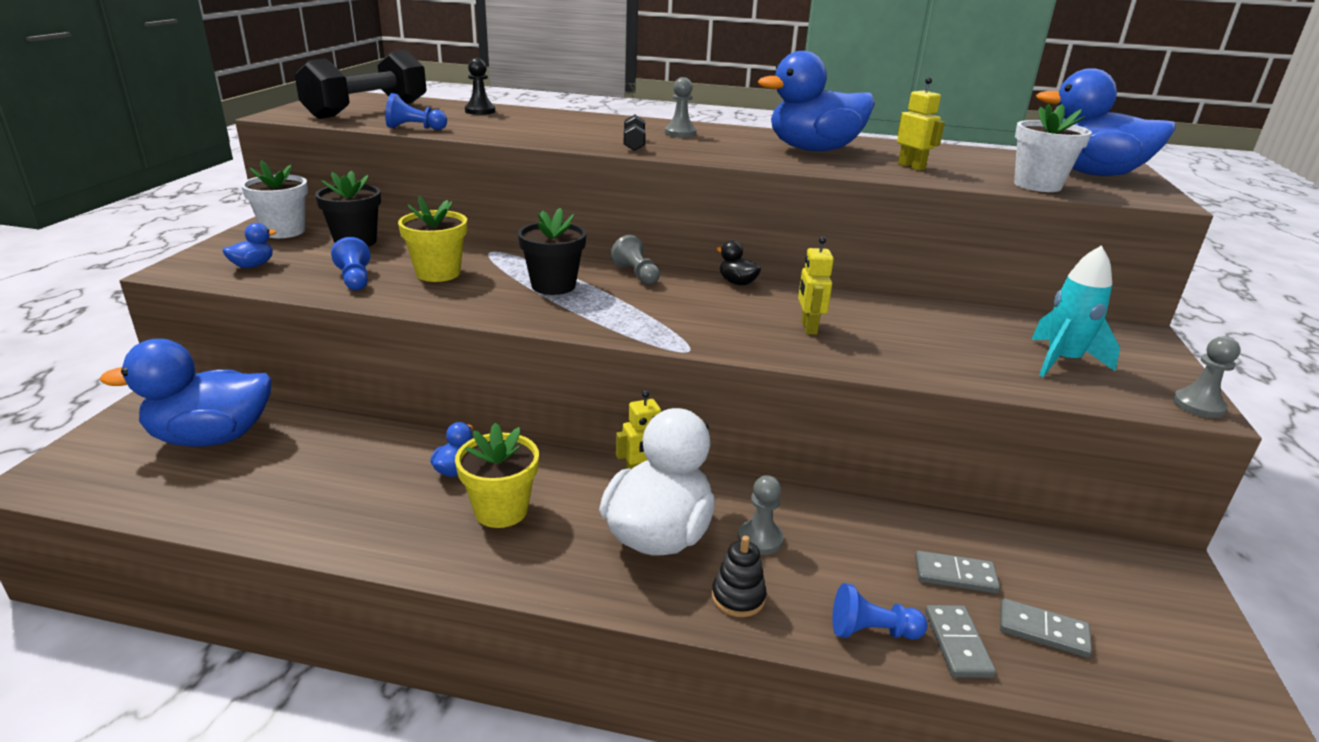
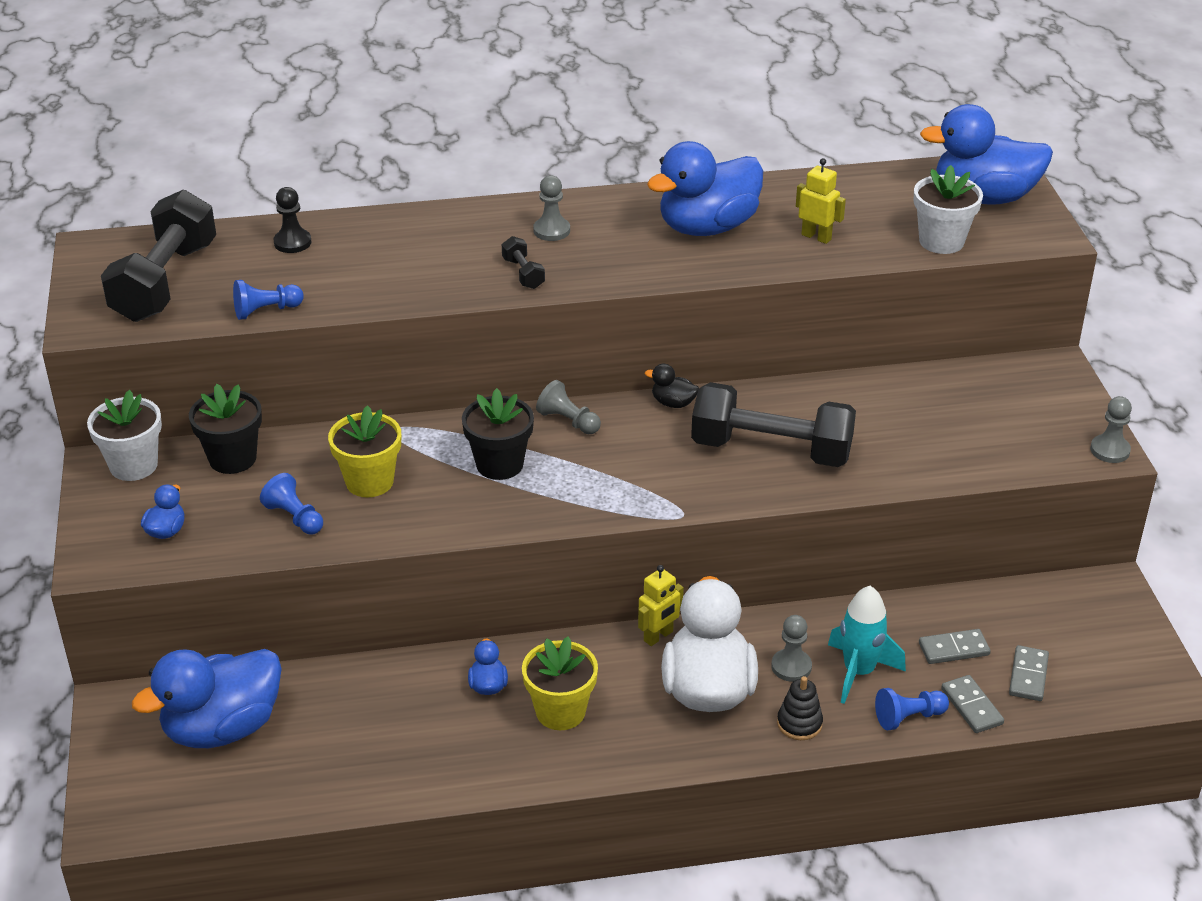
camera: 20 degrees left, 10 degrees up
(808, 327) = (771, 450): yellow robot -> black dumbbell
(1043, 631) = (1028, 676): grey domino -> grey domino turned 75 degrees counterclockwise
(1062, 361) = (998, 428): turquoise rocket -> turquoise rocket (859, 672)

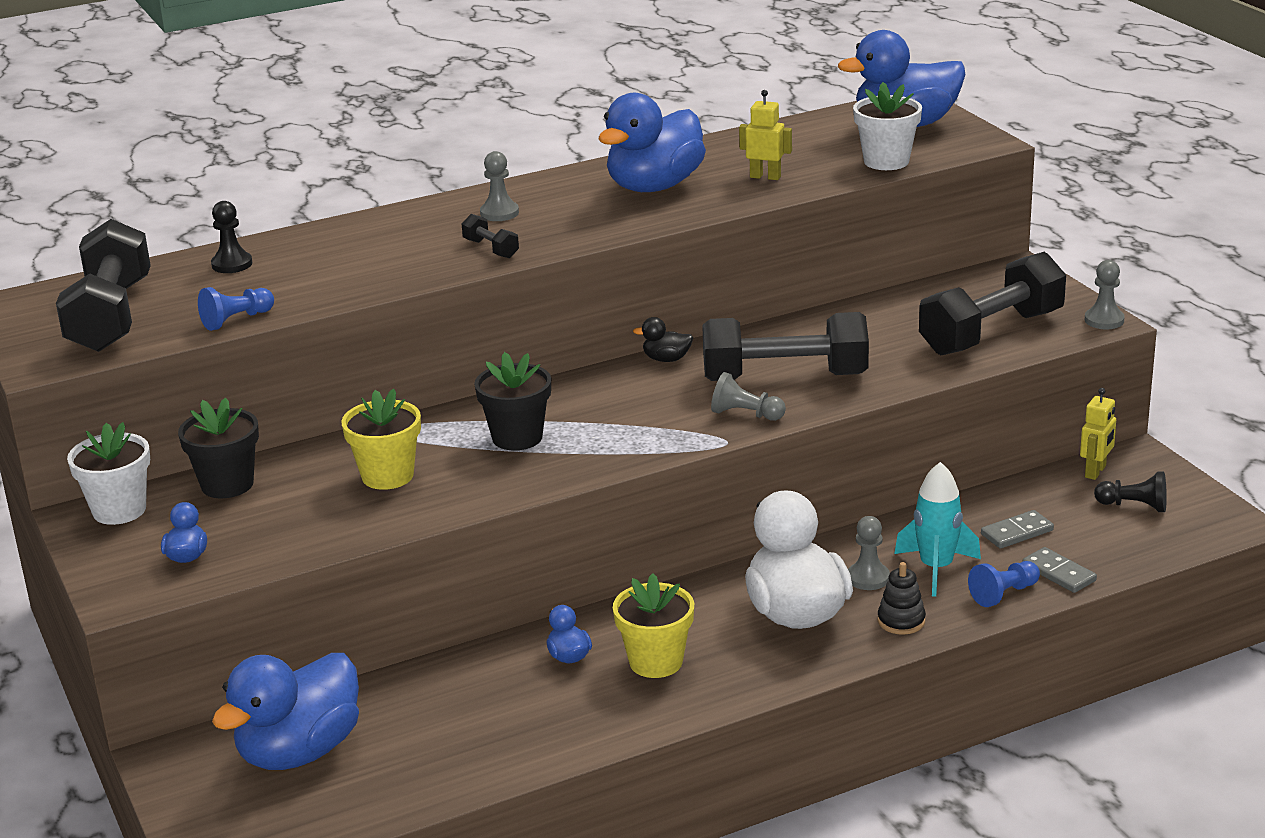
camera: 15 degrees left, 10 degrees down
(295, 517) = (323, 519): blue pawn -> none
(568, 421) = (568, 391): grey pawn -> grey pawn (745, 414)
(658, 636) = (722, 581): yellow robot -> yellow robot (1095, 472)
(991, 441) = (991, 333): none -> black dumbbell
(1028, 676) = (1098, 538): grey domino -> none
(1081, 646) = (1134, 506): none -> black pawn

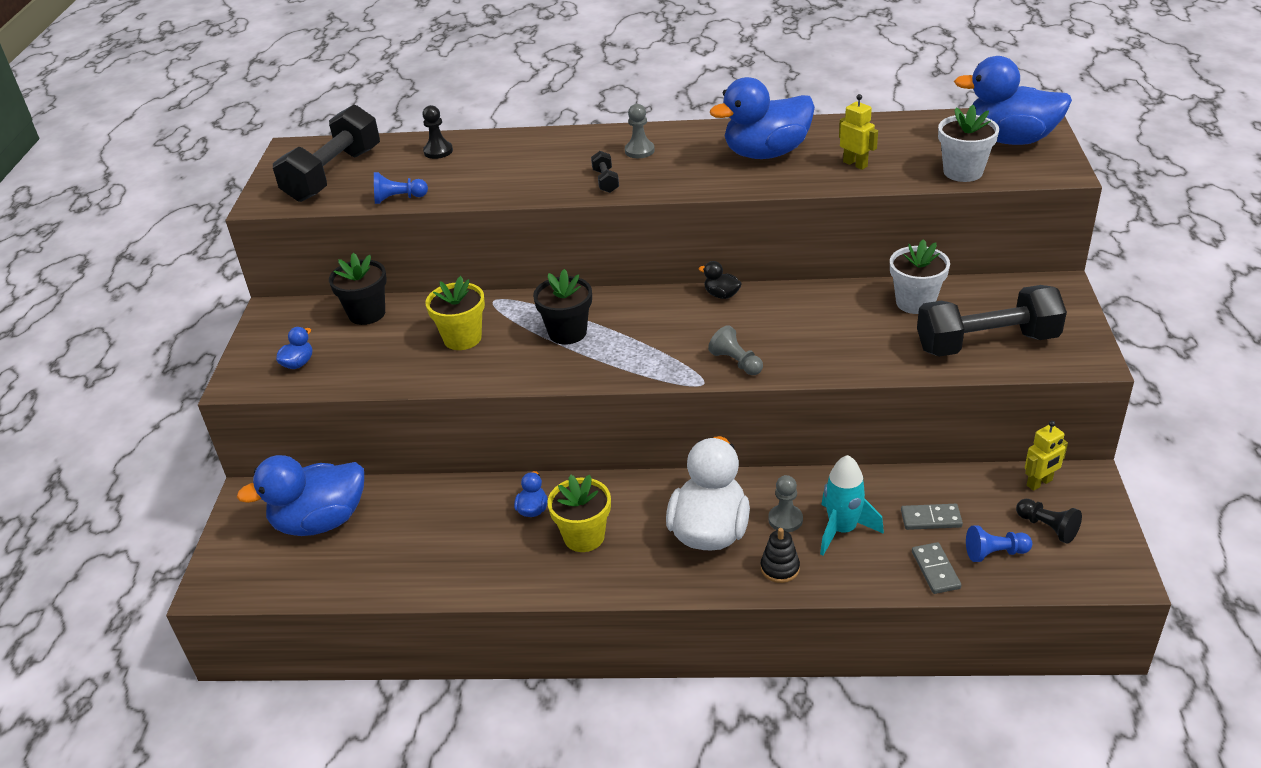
camera: 30 degrees right, 10 degrees up
(119, 510) = (293, 313): white flower pot -> white flower pot (915, 302)
(785, 377) = (792, 337): black dumbbell -> none
(1004, 594) = (876, 573): blue pawn -> blue pawn (995, 553)
(1104, 320) = (1093, 358): grey pawn -> none

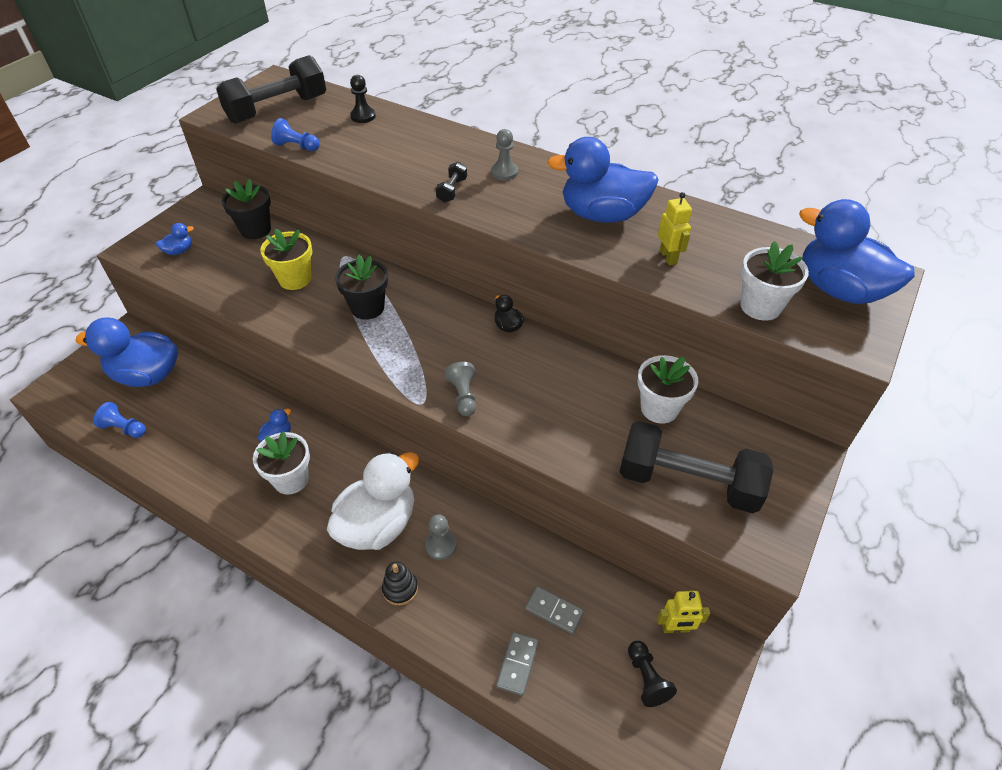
camera: 25 degrees right, 10 degrees up
(584, 537) = (291, 479): yellow flower pot -> white flower pot
(842, 530) = (475, 580): turquoise rocket -> none
(995, 553) = (580, 677): blue pawn -> blue pawn (124, 428)

